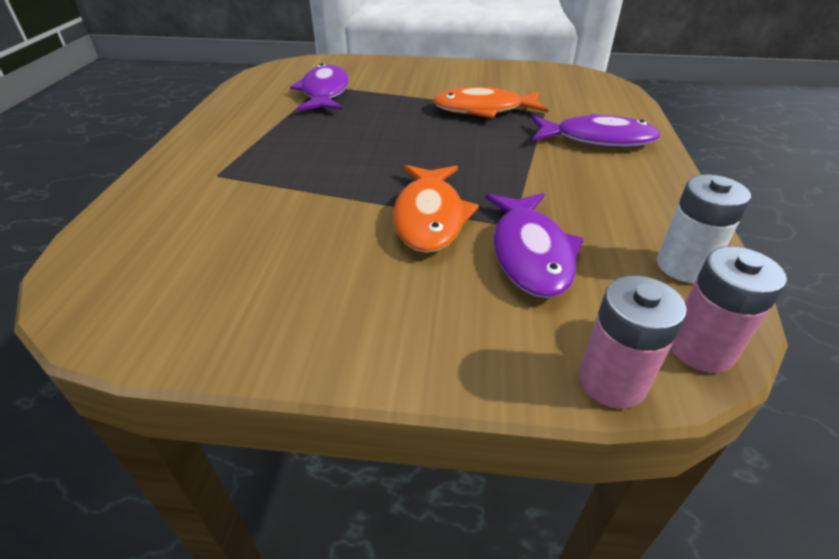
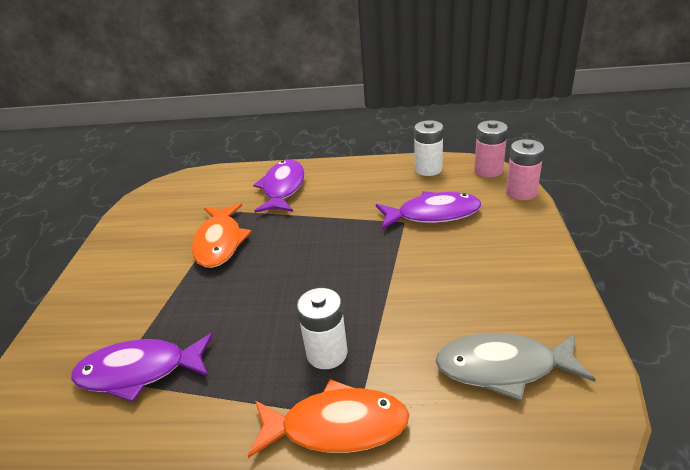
camera: 90 degrees left, 5 degrees down
(207, 264) = (503, 368): none -> grey fish
(296, 163) = (327, 353): none -> white battery
(430, 217) = (404, 257): orange fish -> orange fish (337, 426)

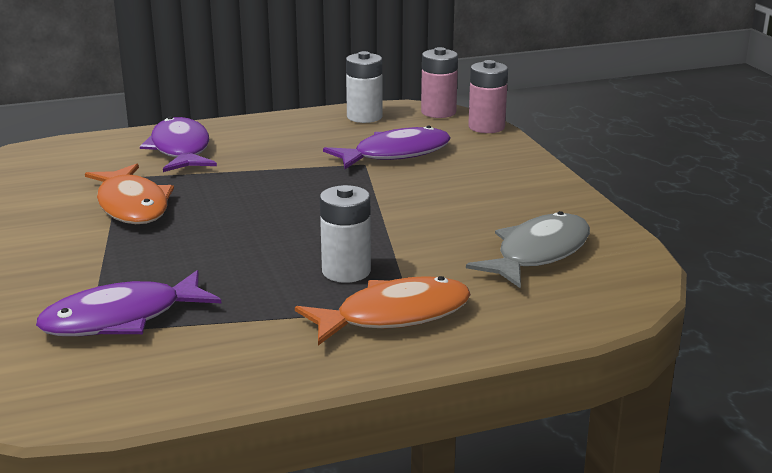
camera: 25 degrees left, 10 degrees down
(503, 368) = (538, 253): grey fish -> grey fish turned 150 degrees clockwise

